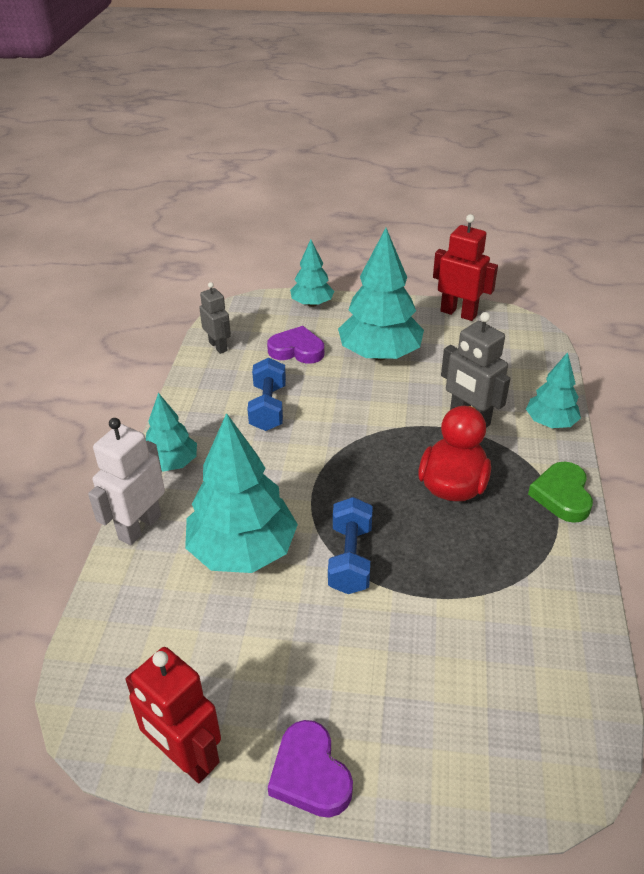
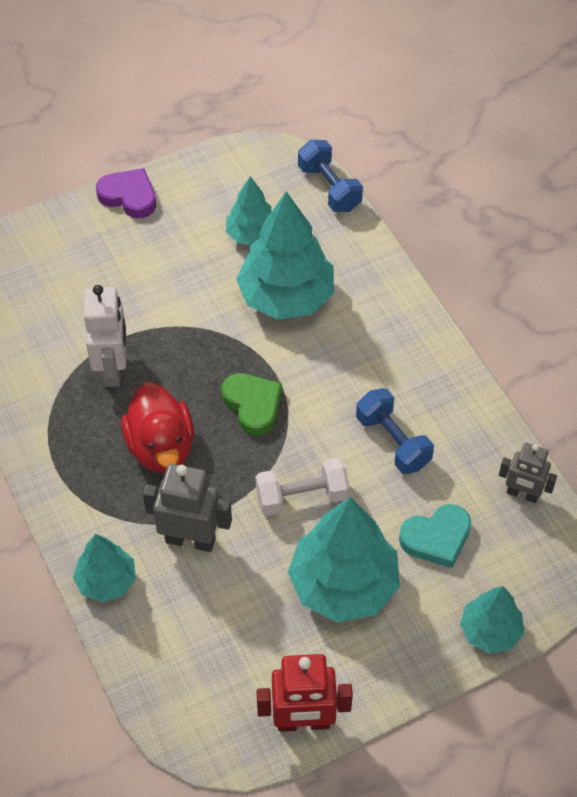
camera: 145 degrees right, 15 degrees up
(139, 527) = (381, 272): white robot -> white robot (113, 368)
(171, 463) = (416, 336): turquoise tree -> turquoise tree (252, 234)
(185, 758) = (206, 167): red robot -> none
(297, 350) = (436, 538): purple heart -> turquoise heart
(350, 559) = (200, 334): blue dumbbell -> blue dumbbell (329, 188)
(365, 406) = (302, 497): none -> white dumbbell
(562, 495) = (59, 490): green heart -> green heart (253, 405)

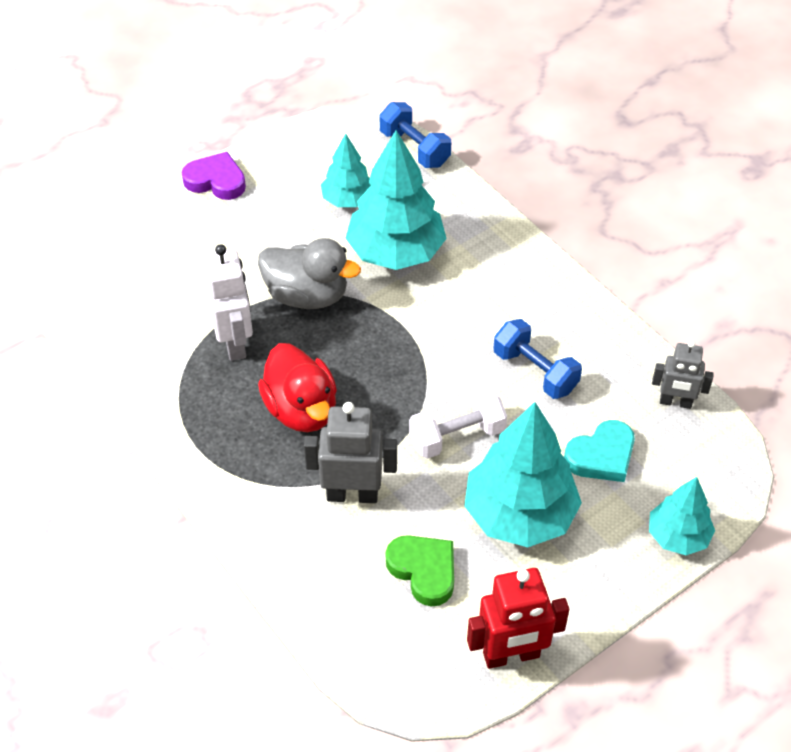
camera: 10 degrees left, 5 degrees down
(107, 581) = (274, 548): turquoise tree -> none
(191, 330) = (307, 295): none -> grey duck
(253, 405) = (386, 357): green heart -> green heart (423, 570)

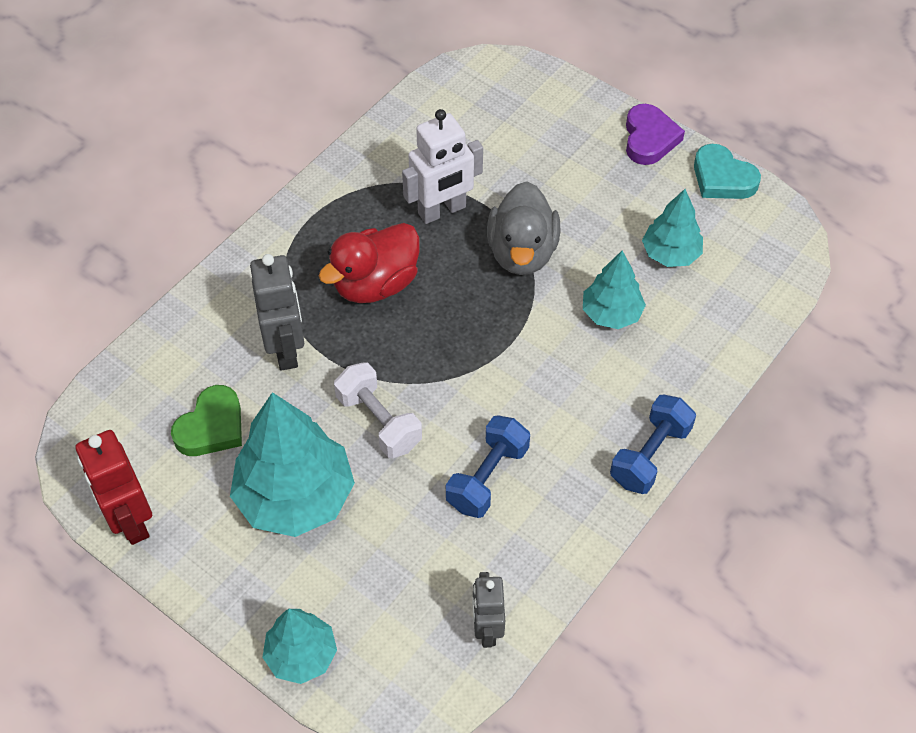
camera: 75 degrees right, 5 degrees up
(395, 252) = (611, 313): turquoise tree -> turquoise tree, size x0.56
(414, 149) = (778, 295): blue dumbbell -> blue dumbbell (650, 455)
(601, 456) = (390, 562): turquoise heart -> turquoise heart (722, 178)

